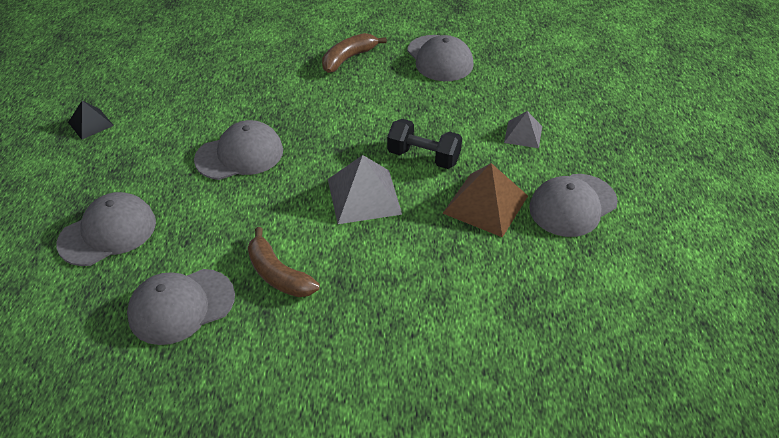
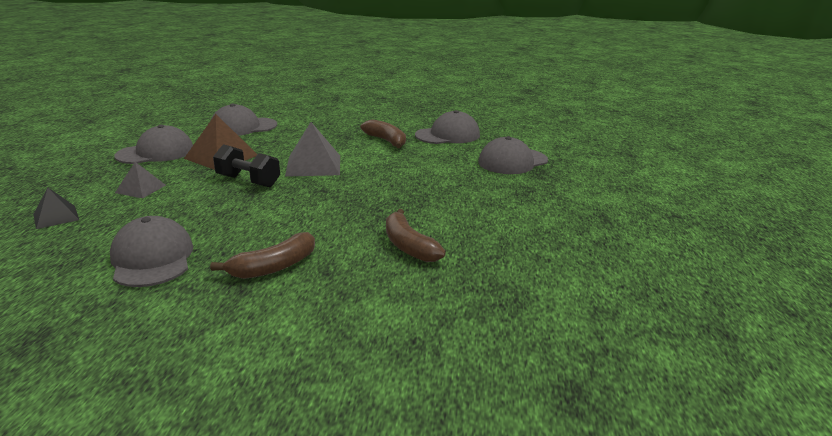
camera: 175 degrees left, 20 degrees down
(90, 123) = (579, 223): black pyramid -> black pyramid (56, 217)
(239, 155) = (416, 192): grey cap -> grey cap (243, 127)
(250, 85) = (408, 246): none -> brown banana

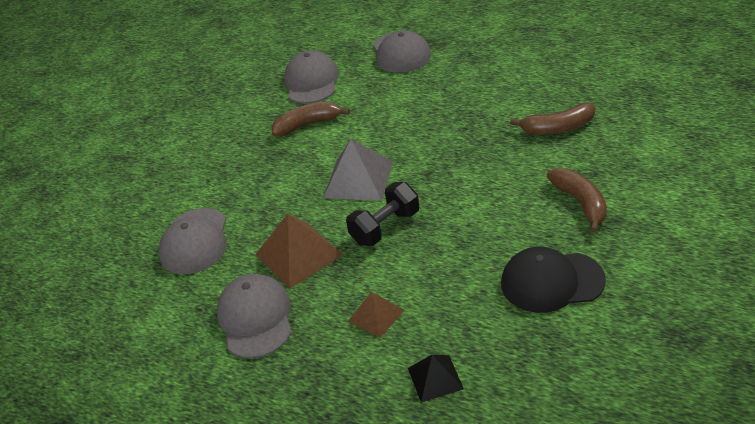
camera: 65 degrees left, 15 degrees up
(140, 189) = (376, 315): grey pyramid -> brown pyramid
(152, 258) = (551, 282): grey cap -> black cap

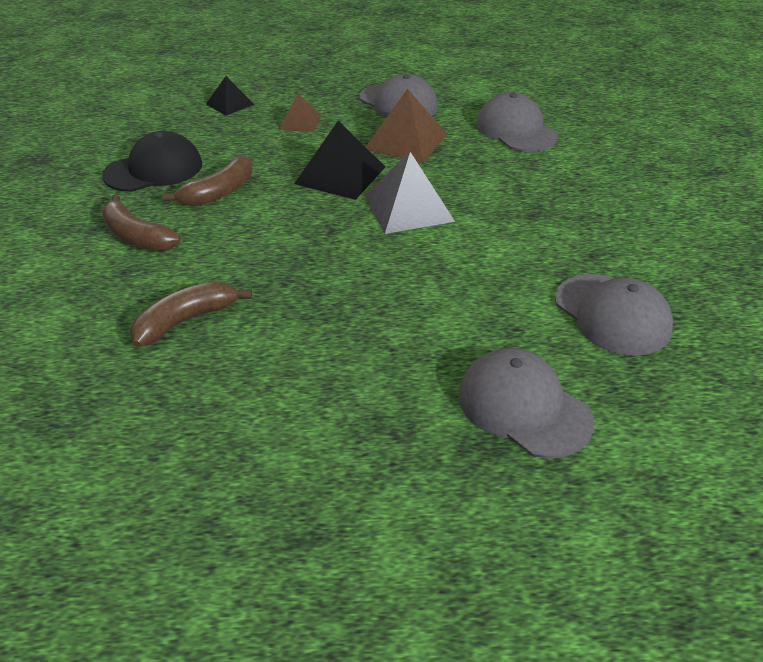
camera: 145 degrees right, 0 degrees up
(308, 124) = (539, 252): brown banana -> brown banana (218, 192)
(385, 227) = (340, 175): black dumbbell -> black pyramid

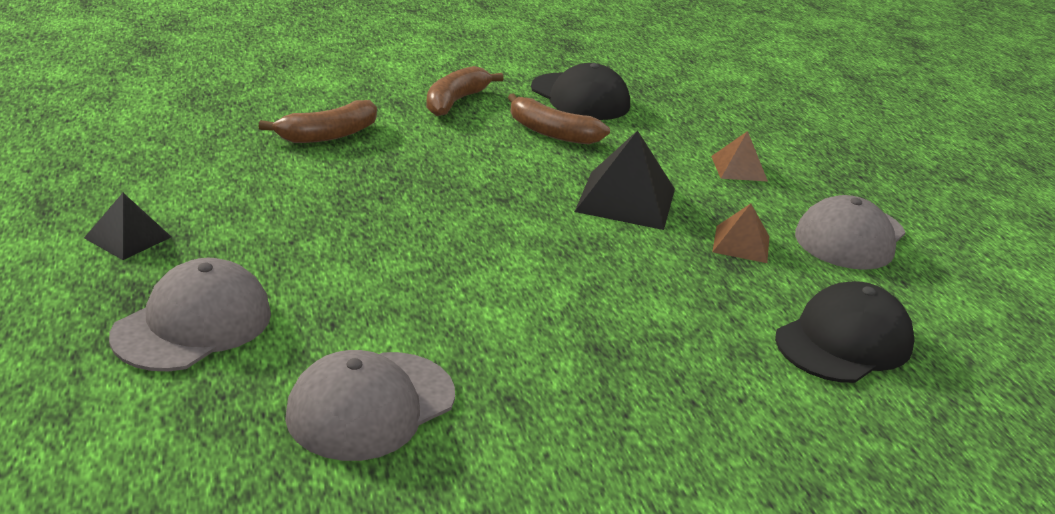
camera: 75 degrees right, 10 degrees down
(186, 320) = (328, 135): brown banana -> brown banana turned 105 degrees clockwise
(230, 104) = (751, 124): black pyramid -> black pyramid (128, 237)
(406, 141) = (741, 244): brown pyramid -> brown pyramid, size x0.58
(408, 207) = (571, 248): grey pyramid -> none
(516, 130) = (844, 341): grey cap -> black cap

